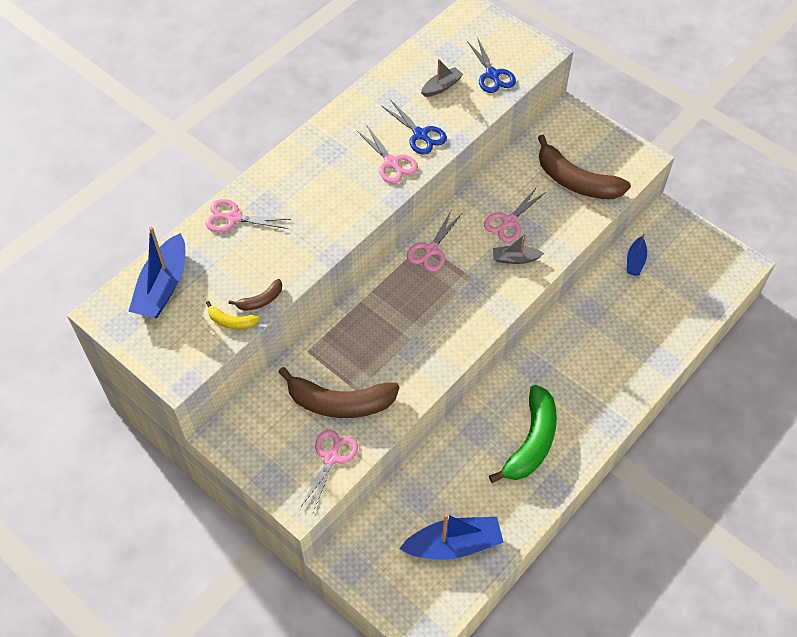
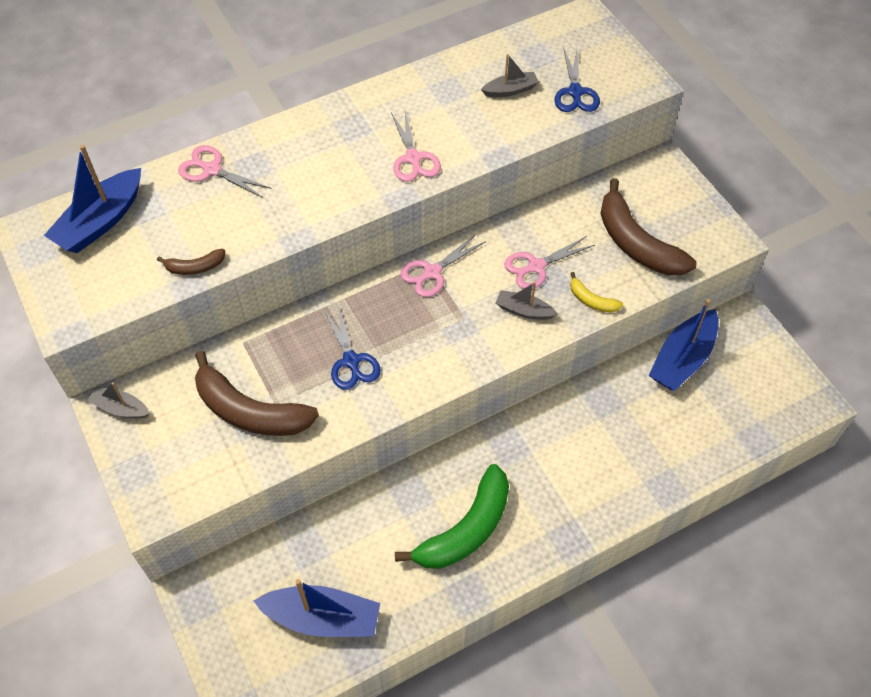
camera: 20 degrees right, 0 degrees up
(231, 321) = (152, 281): yellow banana -> yellow banana (591, 300)
(234, 434) = (120, 408): none -> grey boat
(331, 458) = (210, 470): pink scissors -> none
(420, 134) = (460, 136): blue scissors -> blue scissors (351, 361)
(635, 261) = (682, 359): blue boat -> blue boat, size x1.84

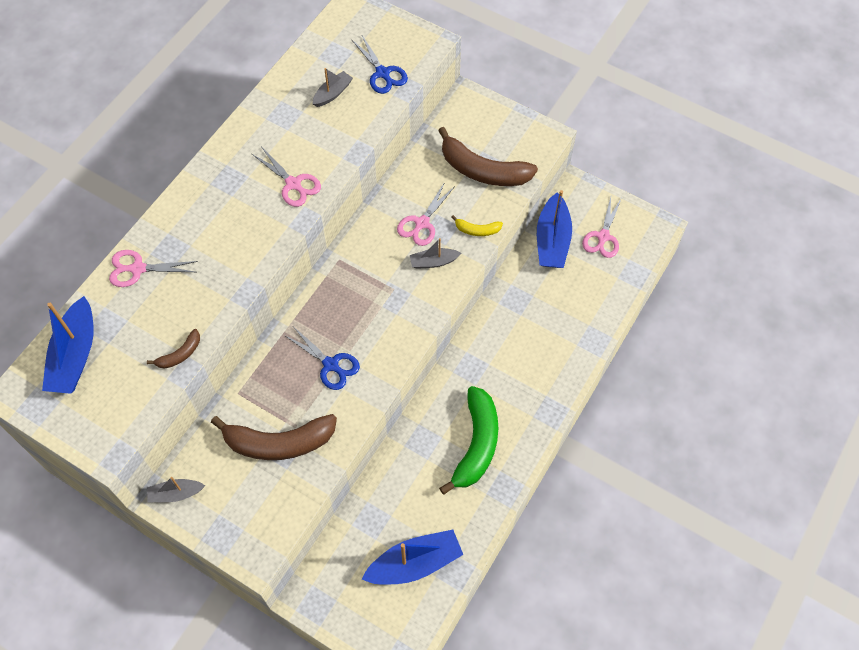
camera: 30 degrees left, 5 degrees up
(432, 272) = (348, 265): pink scissors -> pink scissors (603, 236)

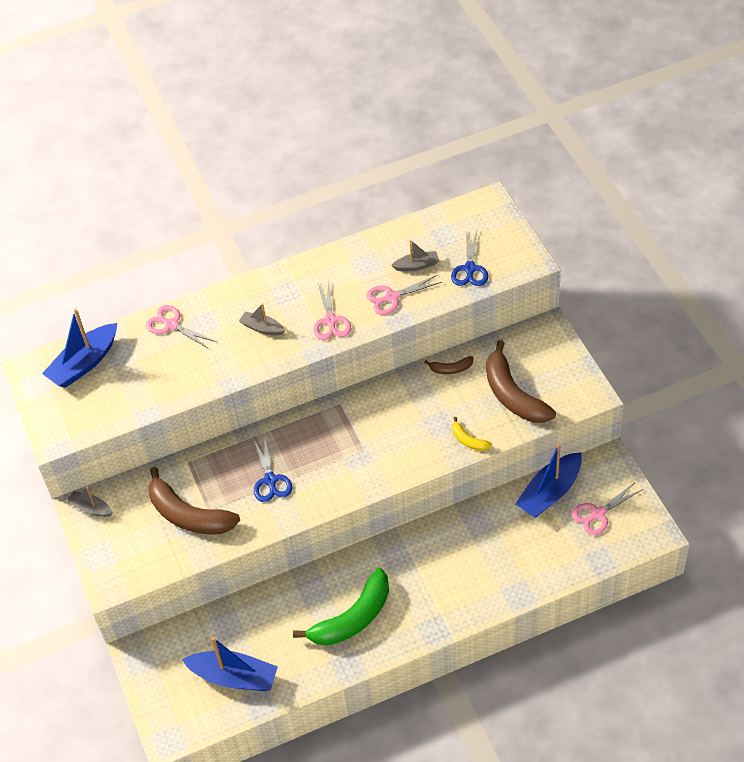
camera: 40 degrees right, 10 degrees down
(180, 354) = (153, 402): brown banana -> brown banana (451, 369)
(422, 223) = (428, 411): pink scissors -> pink scissors (392, 297)
(433, 262) = (412, 446): grey boat -> grey boat (262, 328)

